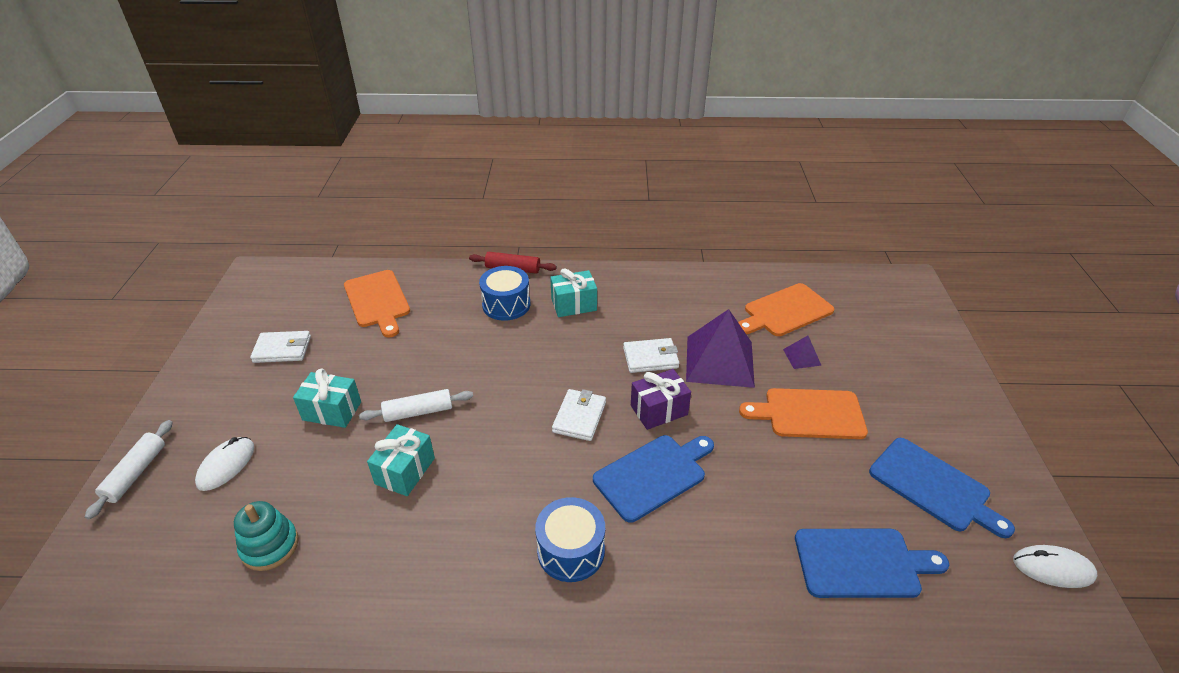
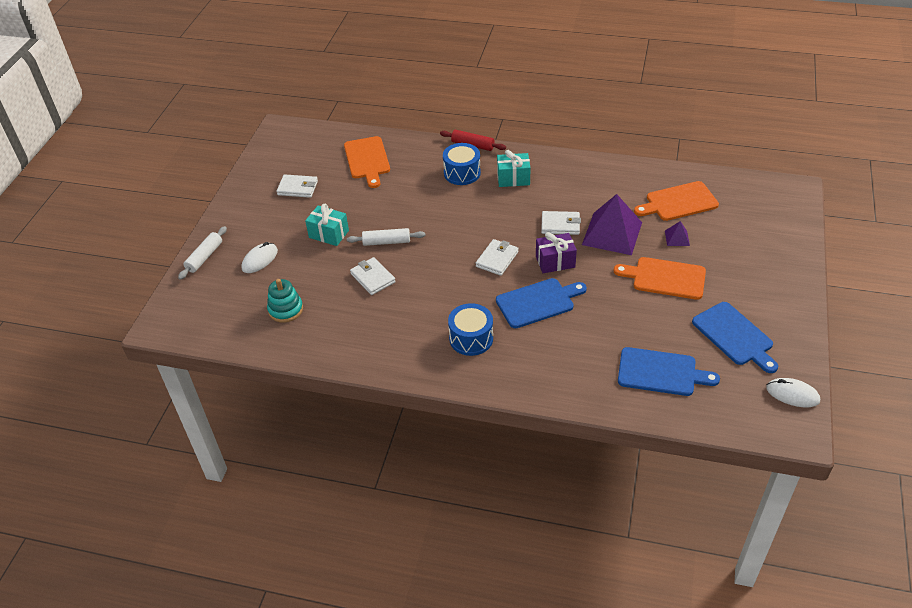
camera: 15 degrees right, 5 degrees up
(405, 471) = (373, 278): turquoise gift -> white wallet

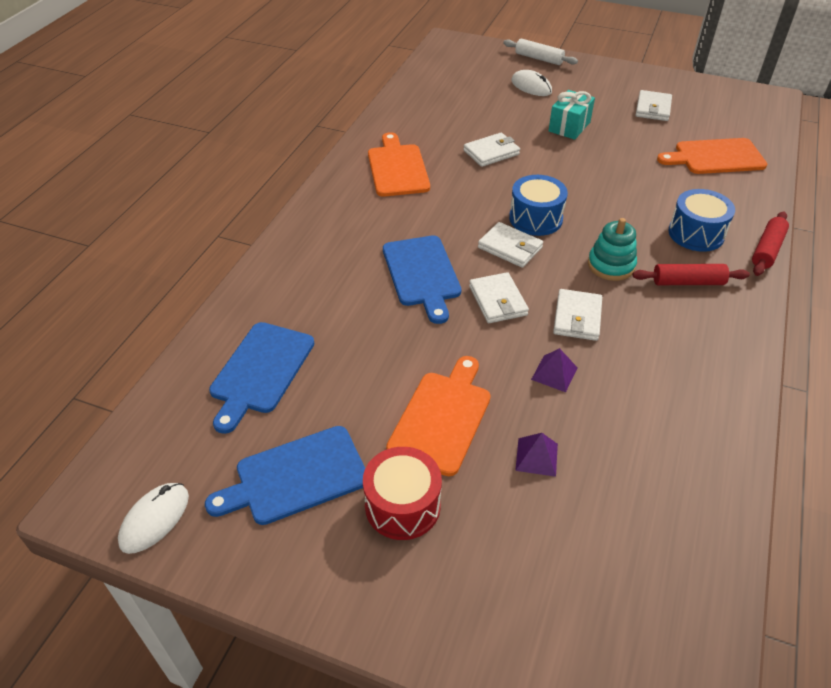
camera: 95 degrees right, 0 degrees up
(285, 310) = (454, 100): turquoise stacking toy -> turquoise stacking toy (611, 265)
(386, 242) = (552, 164): white rolling pin -> none
(471, 338) = (376, 214): blue drum -> blue drum (535, 218)
(513, 178) = (688, 282): turquoise gift -> red rolling pin
(555, 261) = (497, 301): purple gift -> white wallet
(612, 233) = (554, 373): purple pyramid -> purple pyramid, size x0.44
(679, 202) = (635, 483): orange cutting board -> orange cutting board (397, 168)
(732, 287) = (402, 505): none -> red drum

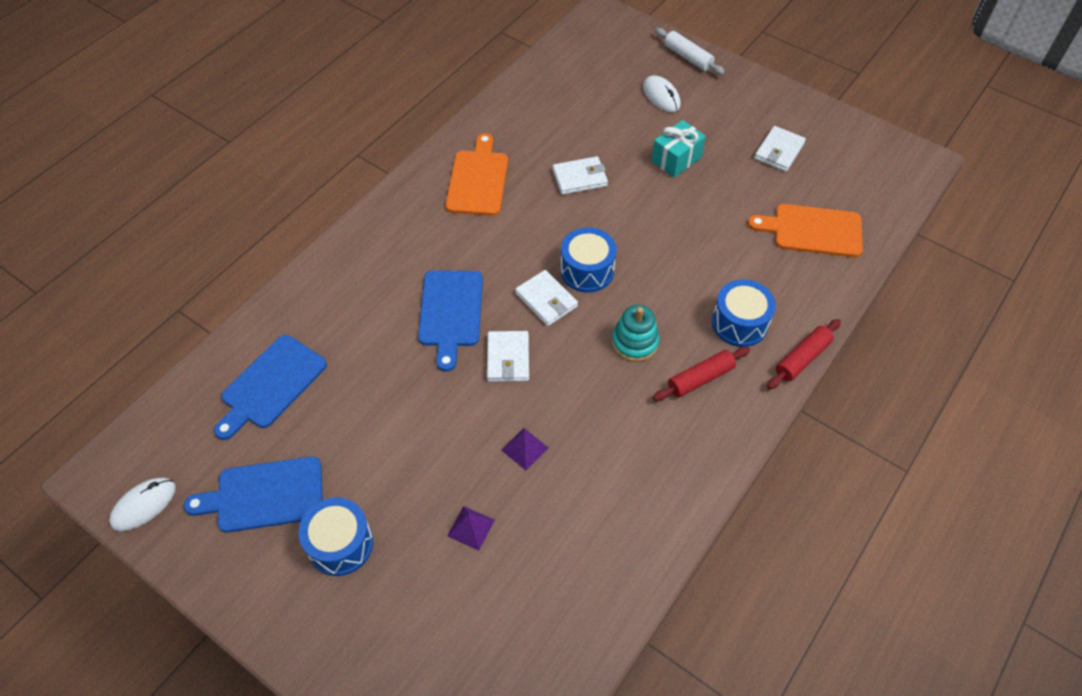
camera: 15 degrees right, 10 degrees up
(402, 505) = (340, 544): red drum -> blue drum
(441, 418) = (406, 469): orange cutting board -> none
(577, 317) = (573, 394): white wallet -> none
(688, 282) = (700, 379): red rolling pin -> red rolling pin turned 45 degrees counterclockwise

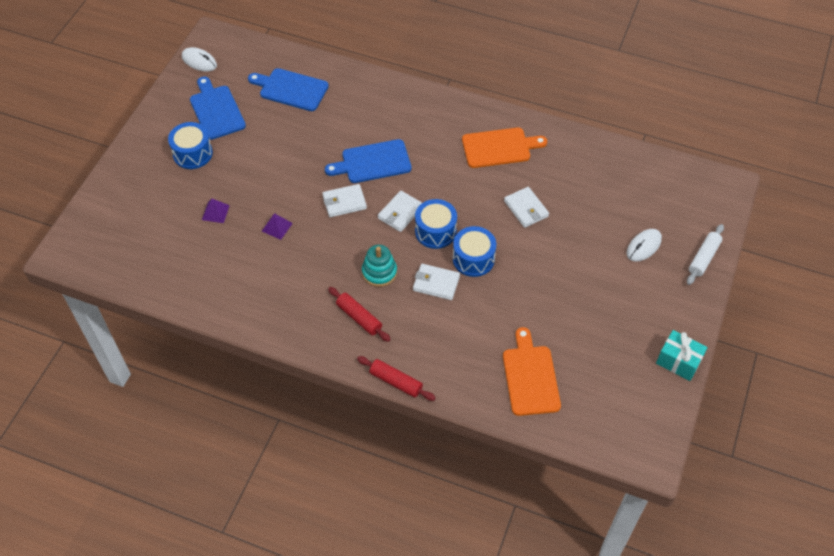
camera: 75 degrees right, 0 degrees up
(676, 159) = (573, 269): turquoise gift -> turquoise gift (678, 361)
(739, 323) = (417, 336): blue drum -> blue drum (473, 259)
(779, 151) = (614, 342): white wallet -> white wallet (436, 283)

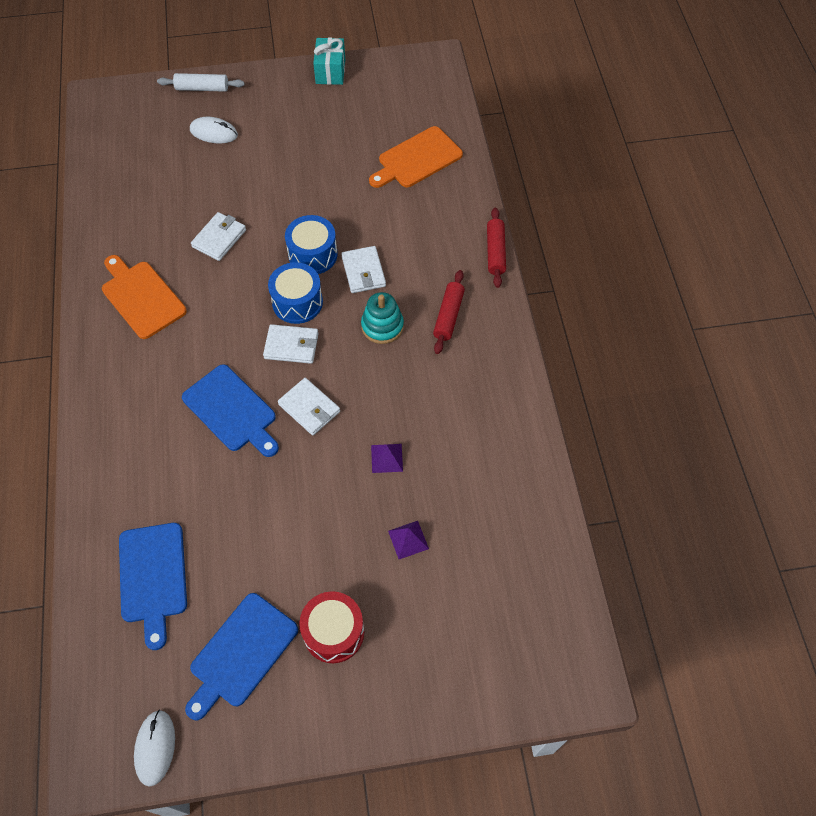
camera: 120 degrees left, 5 degrees up
(192, 153) = (334, 632): blue drum -> red drum

